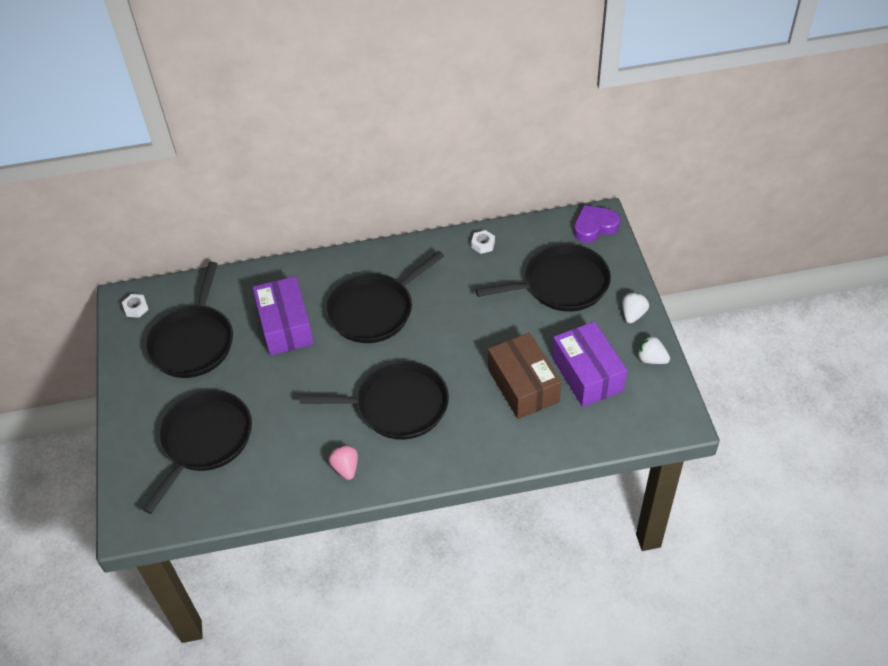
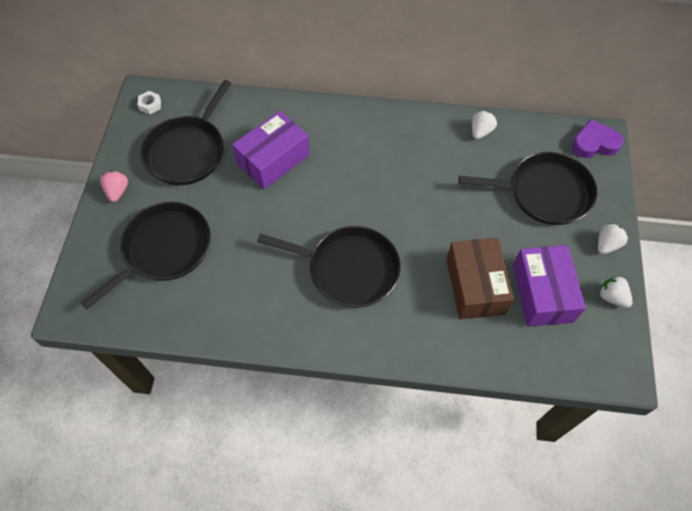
camera: 15 degrees right, 10 degrees up
(285, 326) = (273, 159): purple box -> purple box turned 45 degrees clockwise
(345, 468) = (280, 317): pink strawberry -> pink strawberry (117, 191)
(374, 310) = (359, 168): black pan -> none
(483, 244) = (480, 131): white nut -> white strawberry

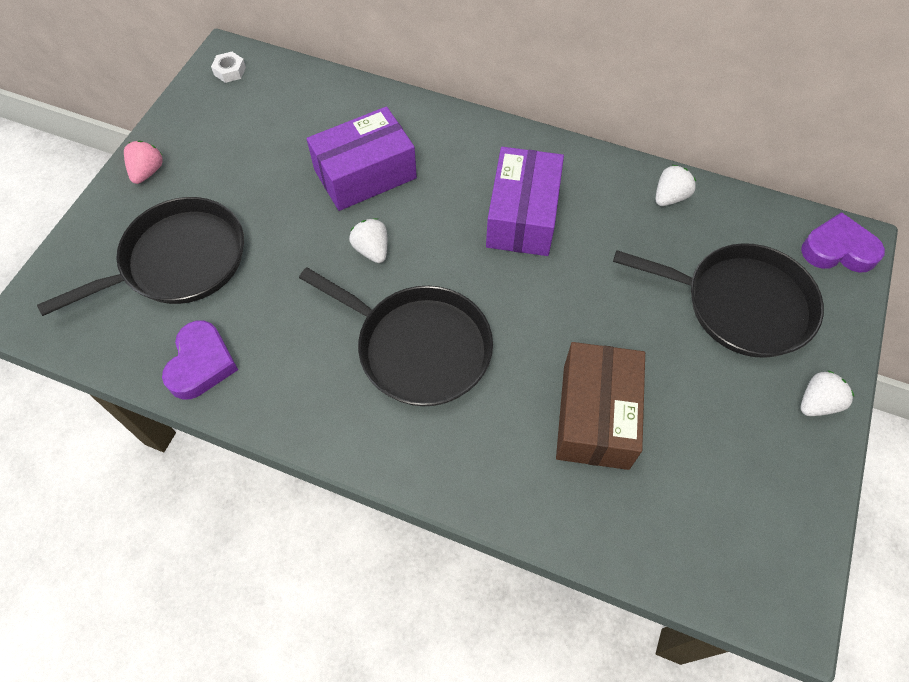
camera: 15 degrees right, 0 degrees up
(188, 151) = (256, 139): black pan -> none
(206, 315) = (201, 364): none -> purple heart
(542, 293) = (694, 452): purple box -> purple box (522, 216)
(611, 297) = (803, 485): white strawberry -> white strawberry (372, 250)

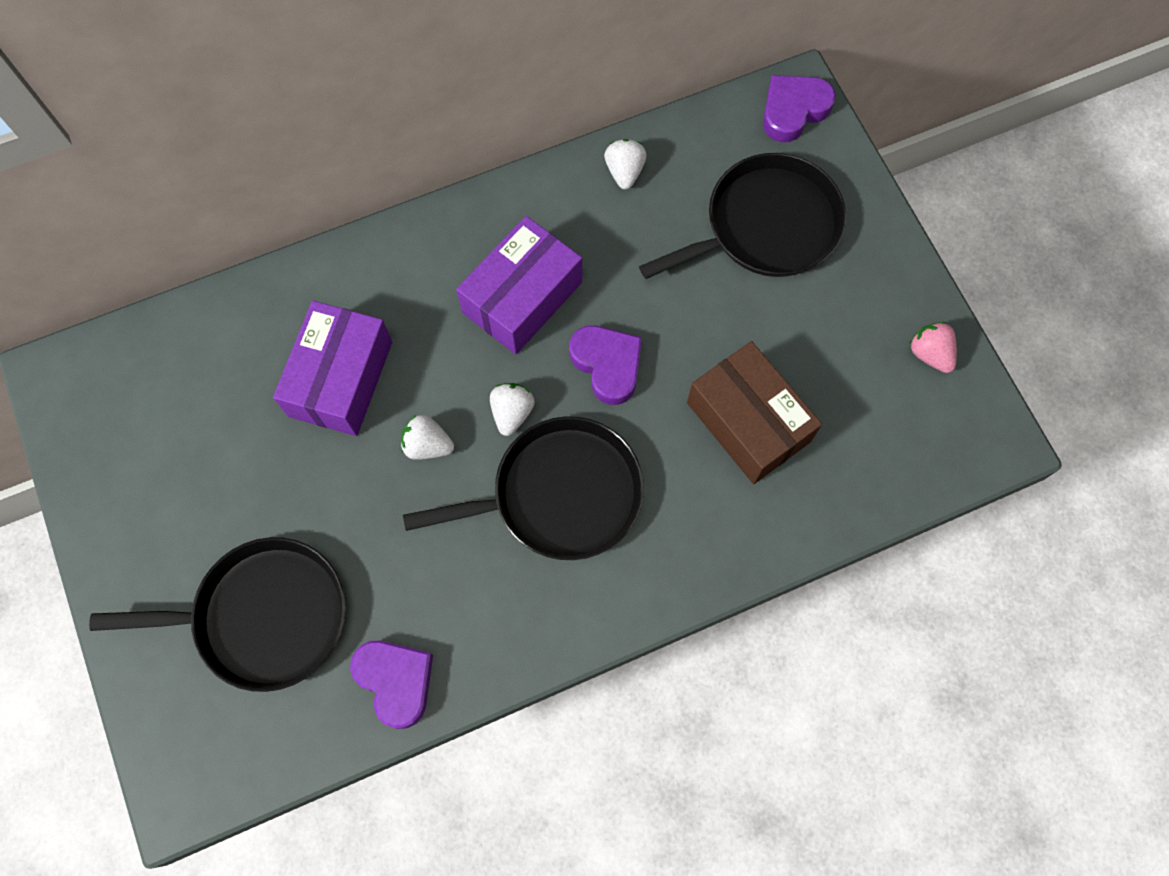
camera: 45 degrees left, 10 degrees up
(148, 172) = (125, 563): pink strawberry -> pink strawberry (929, 354)
(178, 261) = (263, 616): black pan -> black pan turned 75 degrees clockwise
(230, 71) = (78, 388): white nut -> none
(522, 216) = (522, 297): purple box -> purple box turned 75 degrees clockwise
(535, 298) = (607, 365): none -> purple heart
(817, 403) = (888, 263): white strawberry -> white strawberry (512, 413)

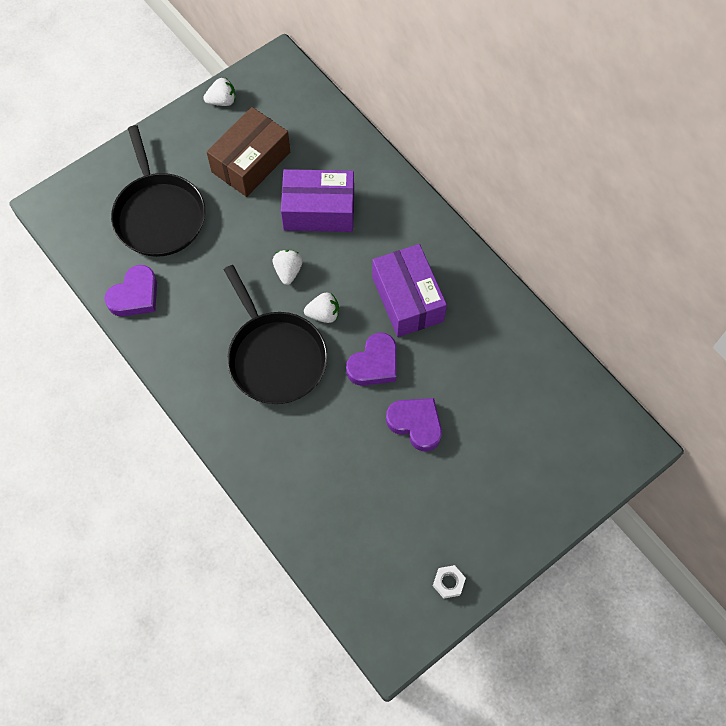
camera: 75 degrees right, 5 degrees down
(522, 297) = (407, 299): purple box -> purple box turned 45 degrees clockwise
(624, 172) = (525, 339): white strawberry -> white strawberry (222, 101)
(748, 422) = (358, 464): brown box -> brown box (251, 162)
(765, 226) = (515, 444): black pan -> none
(793, 110) = (620, 444): purple heart -> purple heart (416, 424)
(929, 354) = (448, 582): pink strawberry -> white nut

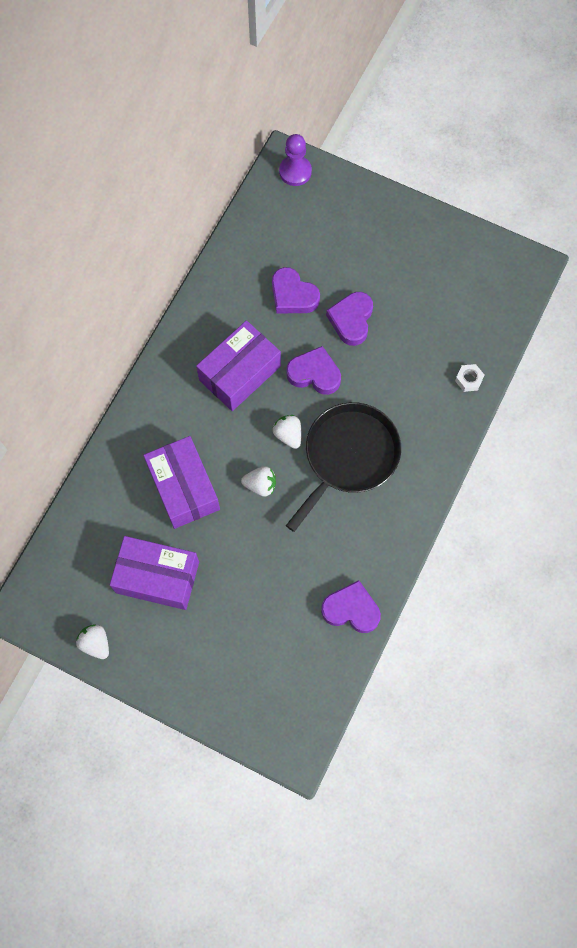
camera: 115 degrees left, 5 degrees up
(159, 215) = (256, 635): black pan -> none
(251, 162) = (157, 577): brown box -> purple box
(288, 271) = (260, 485): white strawberry -> white strawberry turned 150 degrees counterclockwise
(448, 582) = (464, 248): white nut -> white nut (469, 379)
(469, 381) = (293, 295): none -> purple heart
(619, 447) = (295, 172): none -> purple pawn

